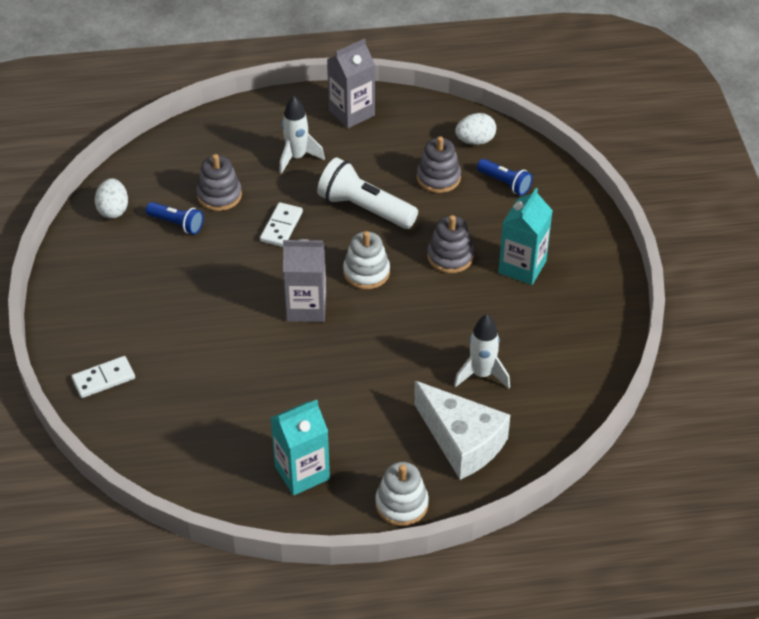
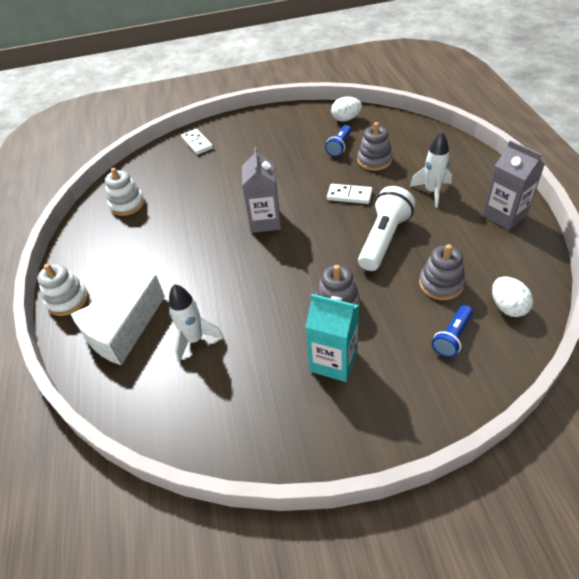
camera: 90 degrees right, 0 degrees up
(302, 472) = (108, 241): turquoise carton -> none
(366, 272) = (308, 250): white stacking toy -> white stacking toy (127, 204)

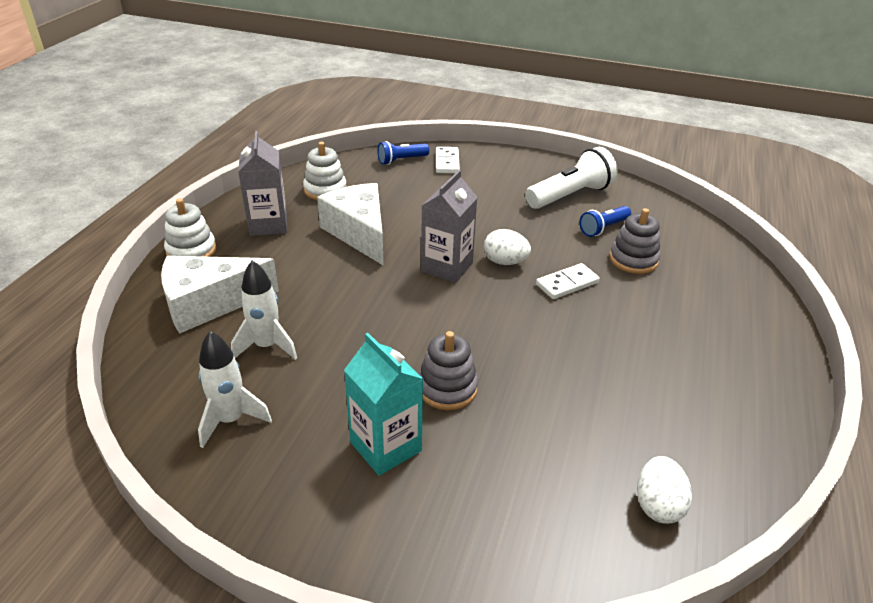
camera: 25 degrees right, 10 degrees down
(183, 225) = (359, 233): none -> white cheese
(346, 119) = (638, 203): white egg -> white egg (505, 262)
(349, 195) = (567, 284): white domino -> white domino turned 75 degrees counterclockwise
(383, 239) = (566, 348): white flashlight -> white flashlight (570, 195)
(432, 192) = (676, 325): white rocket -> white rocket (231, 420)
(441, 284) = (592, 432): grey stacking toy -> none
(452, 337) = (550, 499): blue flashlight -> blue flashlight (401, 160)
(504, 215) = (753, 396): grey carton -> grey carton (268, 225)

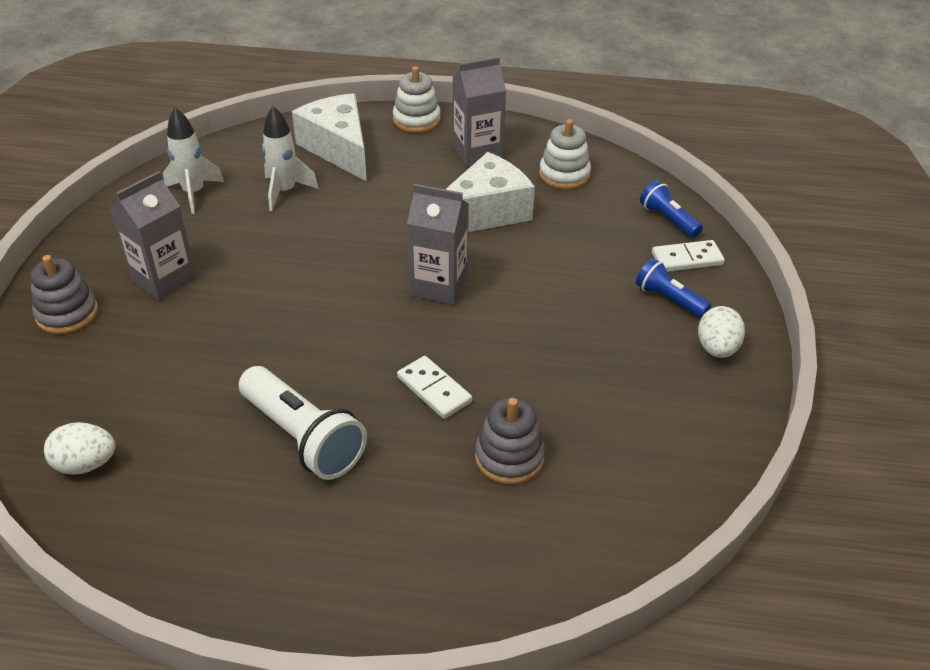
camera: 80 degrees right, 5 degrees up
(385, 446) = (164, 279): turquoise carton -> grey carton
(447, 388) = (238, 307): grey stacking toy -> grey stacking toy (67, 314)
(505, 262) = (464, 332): white egg -> white egg (717, 348)
(570, 195) = (657, 387): white flashlight -> white flashlight (303, 437)
(603, 228) = (580, 425): blue flashlight -> blue flashlight (669, 299)

